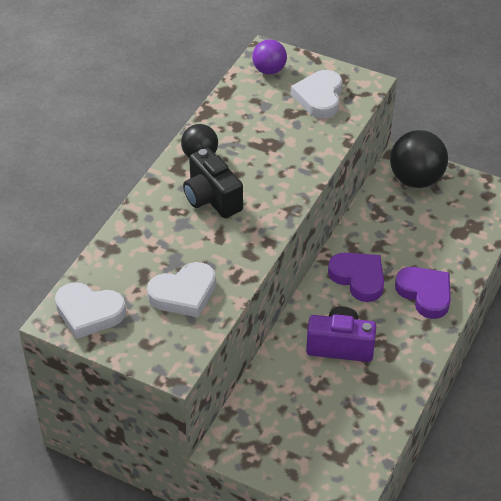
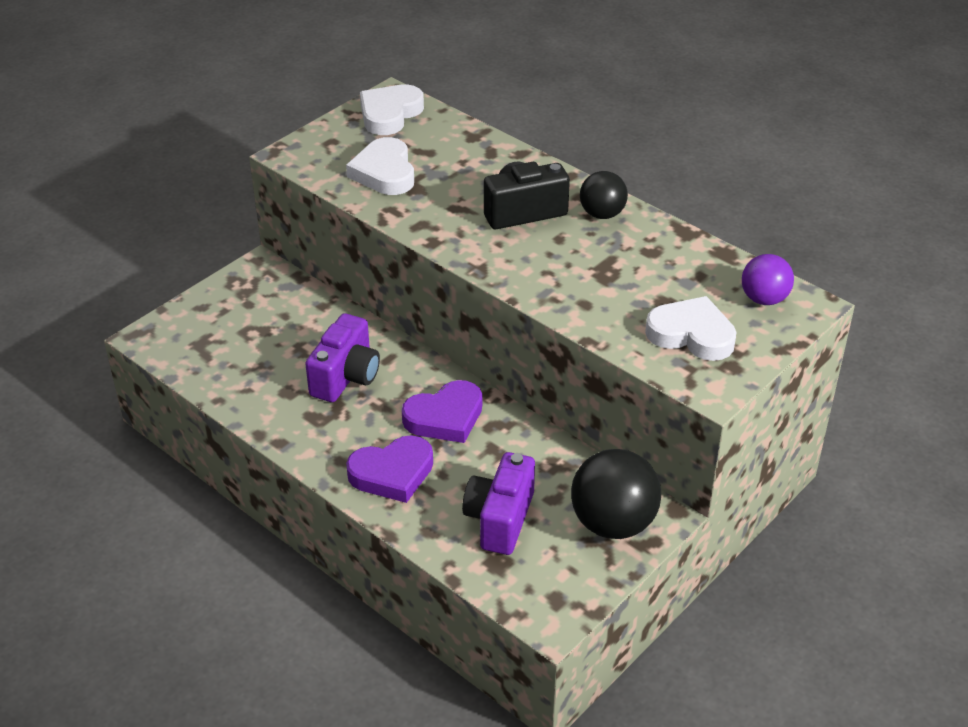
camera: 105 degrees right, 5 degrees down
(439, 231) = (500, 519): none -> purple camera

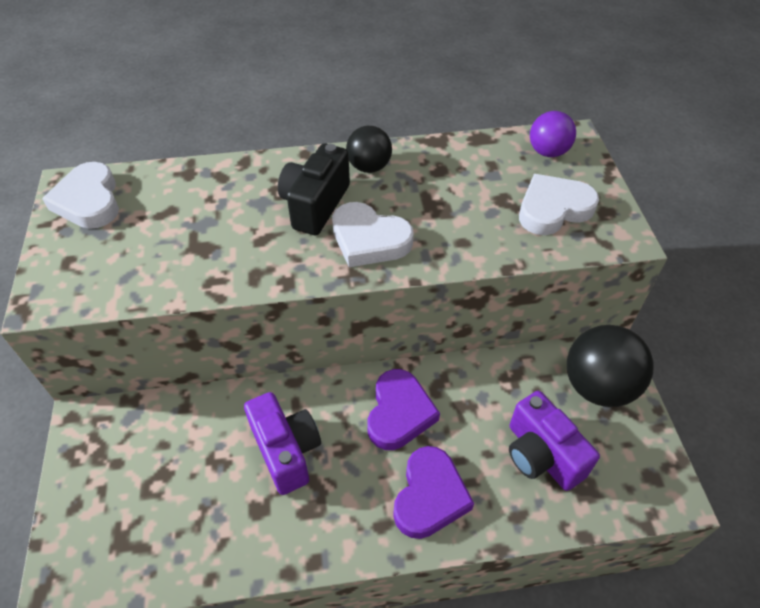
camera: 50 degrees left, 10 degrees up
(384, 172) = (158, 254): white heart -> white heart (369, 240)

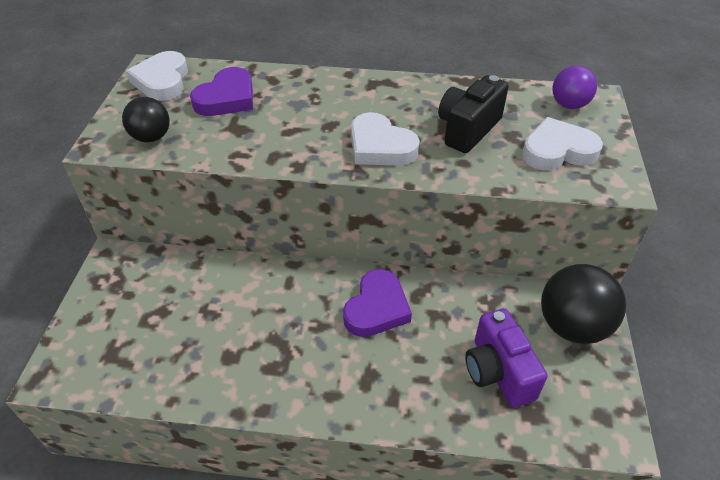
camera: 15 degrees right, 5 degrees down
(286, 451) = (268, 316): purple camera -> none
(315, 205) = (343, 113): black camera -> black camera (468, 129)
(369, 167) = (400, 92): black ball -> black ball (151, 137)
(430, 496) = (382, 382): purple heart -> purple heart (227, 98)

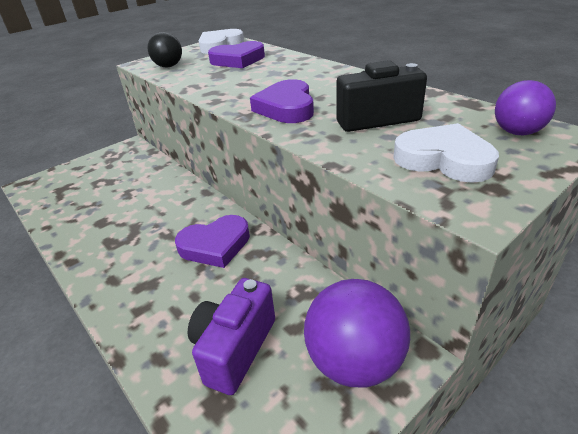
camera: 45 degrees right, 10 degrees down
(380, 146) = (286, 107): white heart -> purple heart
(572, 326) = (354, 361): black ball -> purple ball

